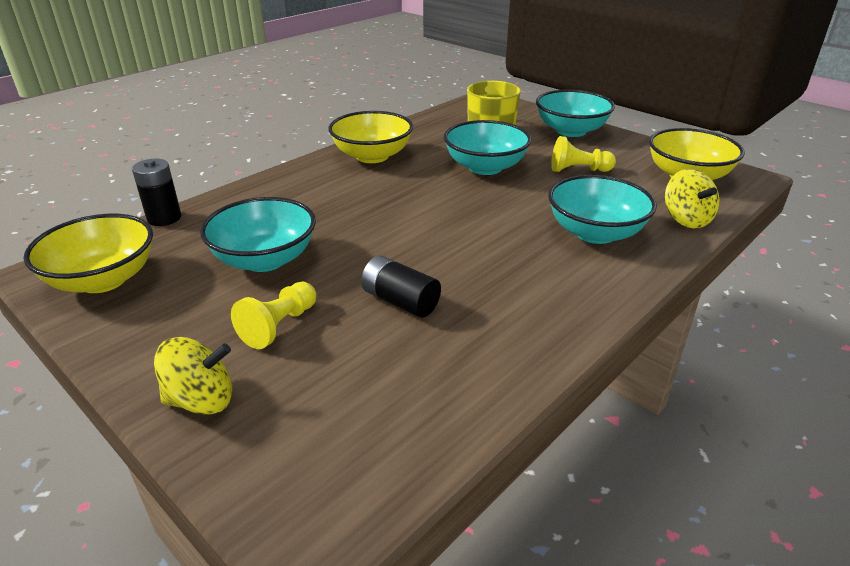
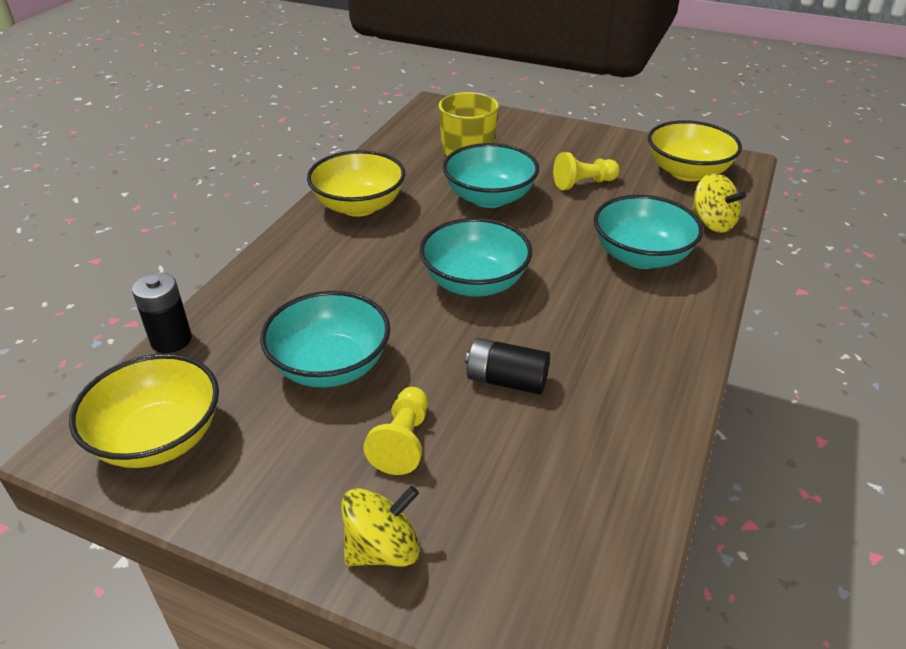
camera: 20 degrees left, 5 degrees up
(571, 131) = (548, 135): turquoise bowl -> turquoise bowl (475, 283)

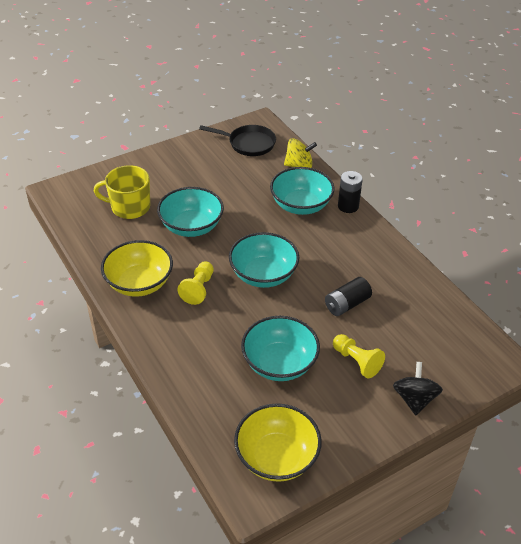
camera: 55 degrees left, 5 degrees up
(171, 340) = (194, 423): black battery -> black battery (348, 206)
(382, 548) = (414, 399): yellow spinning top -> black spinning top
(583, 184) = (218, 185): yellow pawn -> yellow pawn (198, 289)
(687, 172) = (249, 144): yellow bowl -> black pan

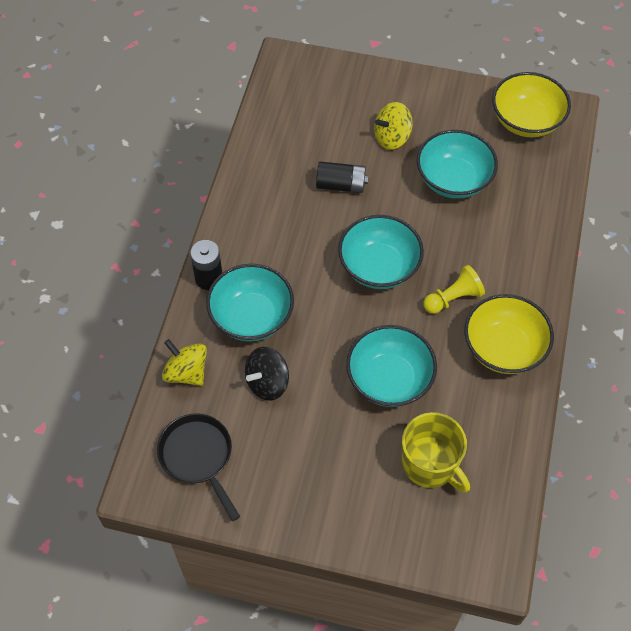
camera: 135 degrees left, 15 degrees up
(357, 361) = (392, 138): yellow pawn -> yellow spinning top
(414, 399) = (384, 85): black spinning top -> black spinning top (267, 383)

